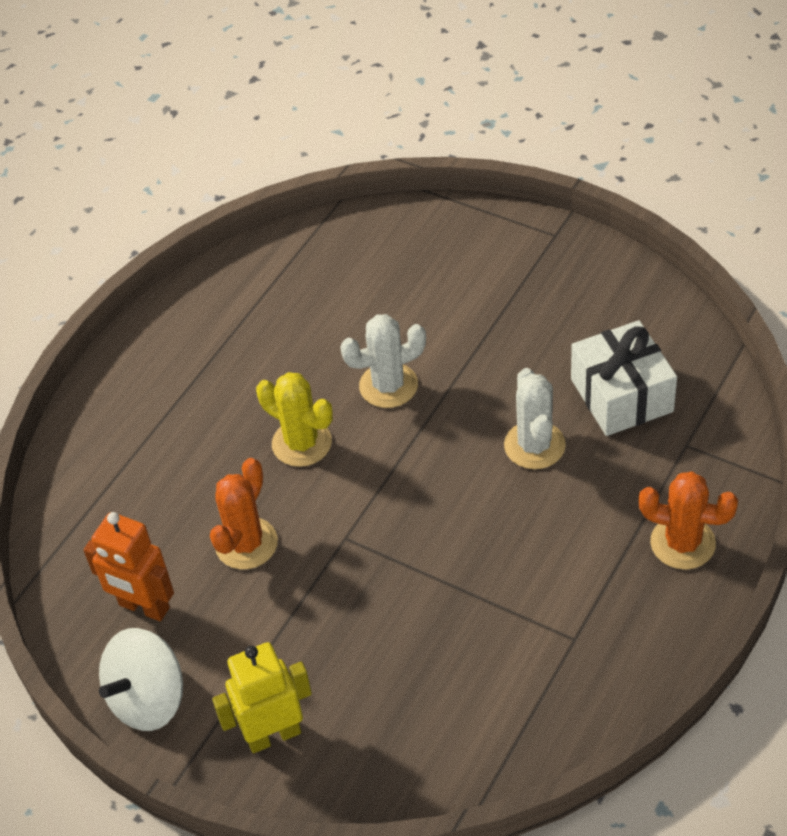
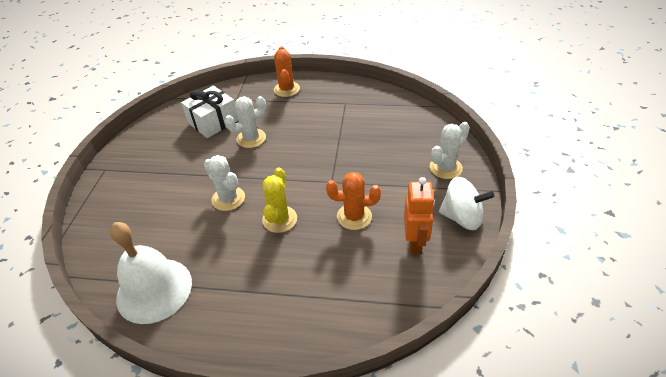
camera: 115 degrees left, 5 degrees down
(261, 283) = (154, 290): none -> white bell
(273, 735) = (445, 168): yellow robot -> white cactus

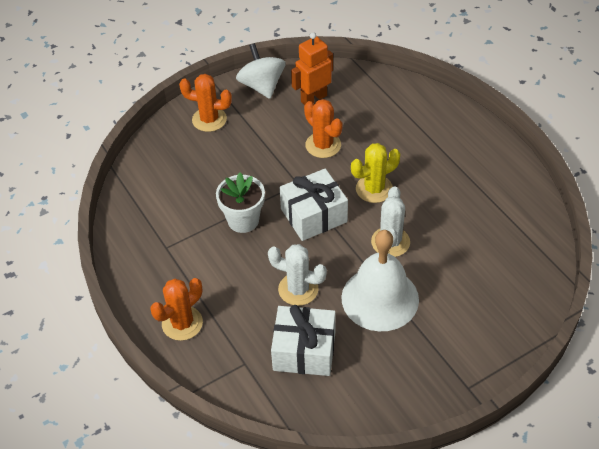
camera: 130 degrees left, 5 degrees up
(154, 290) = (515, 215): white bell -> white bell (380, 298)
(295, 174) = (314, 215): none -> white gift
(329, 141) = (243, 220): none -> white flower pot
(445, 168) = (209, 119): white cactus -> orange cactus

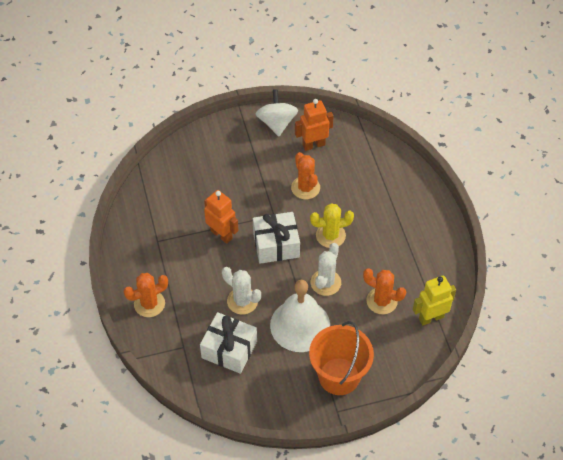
camera: 15 degrees right, 5 degrees up
(209, 119) = (225, 142): orange cactus -> orange cactus (381, 301)
(243, 220) = (221, 234): white flower pot -> orange robot
(452, 345) = (339, 376): none -> orange bucket
(530, 249) = (431, 318): none -> yellow robot

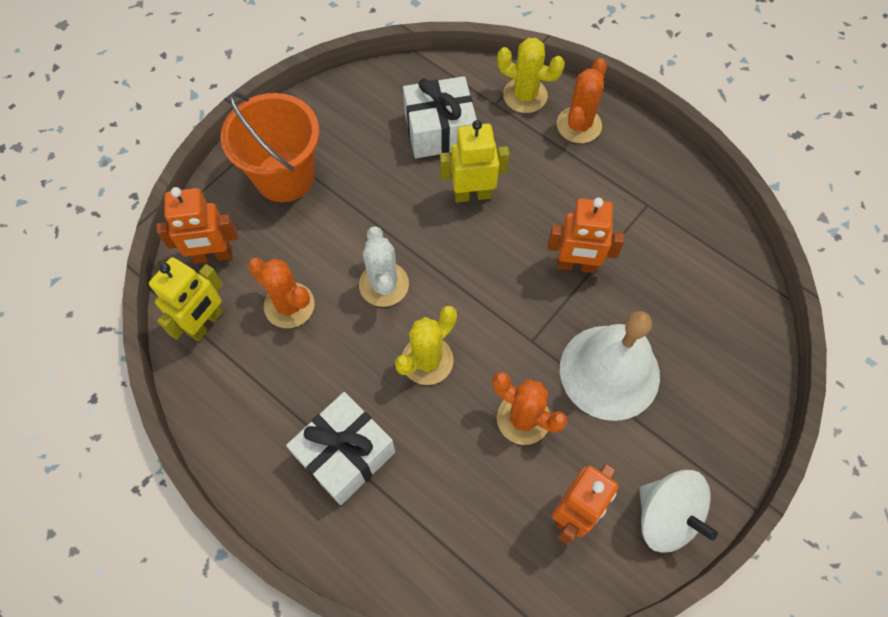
camera: 145 degrees right, 10 degrees up
(162, 341) = (525, 95): none -> yellow cactus
(242, 301) = (472, 194): white cactus -> yellow robot
(276, 245) = (492, 296): white gift -> white gift (345, 454)
(300, 325) = (377, 208): white bell -> white bell (609, 372)
(381, 301) = (289, 305): orange cactus -> orange cactus turned 45 degrees clockwise
(407, 352) = (213, 256): none -> orange robot

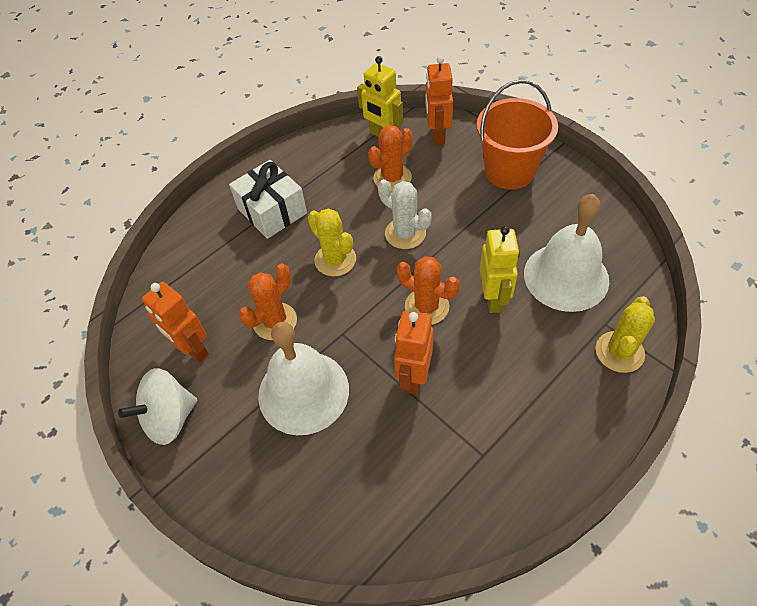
camera: 100 degrees right, 10 degrees down
(384, 284) = (405, 233): white cactus -> white cactus turned 45 degrees clockwise
(439, 130) = (566, 276): white gift -> white bell
(579, 125) = (585, 400): orange cactus -> orange cactus (427, 306)

